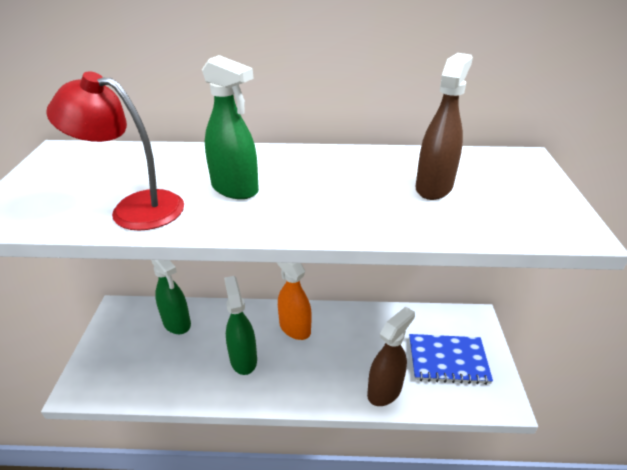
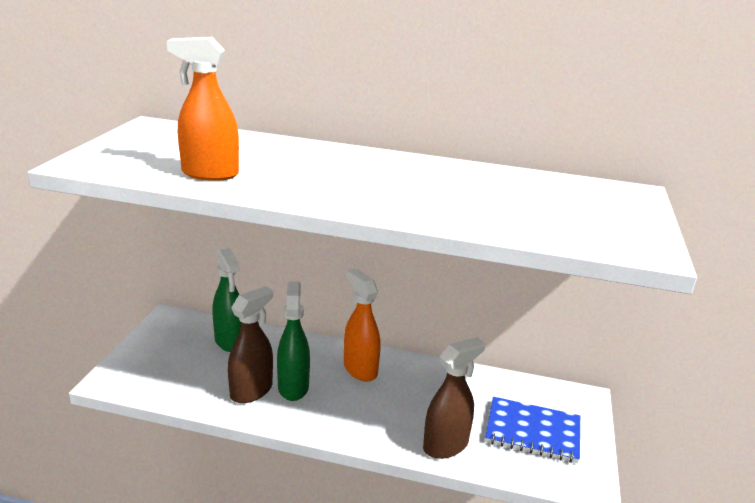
camera: 10 degrees right, 10 degrees down
(134, 208) = (209, 174): red lamp -> orange spray bottle
(235, 189) = (310, 174): green spray bottle -> none
(434, 187) = (516, 200): brown spray bottle -> brown spray bottle (252, 391)

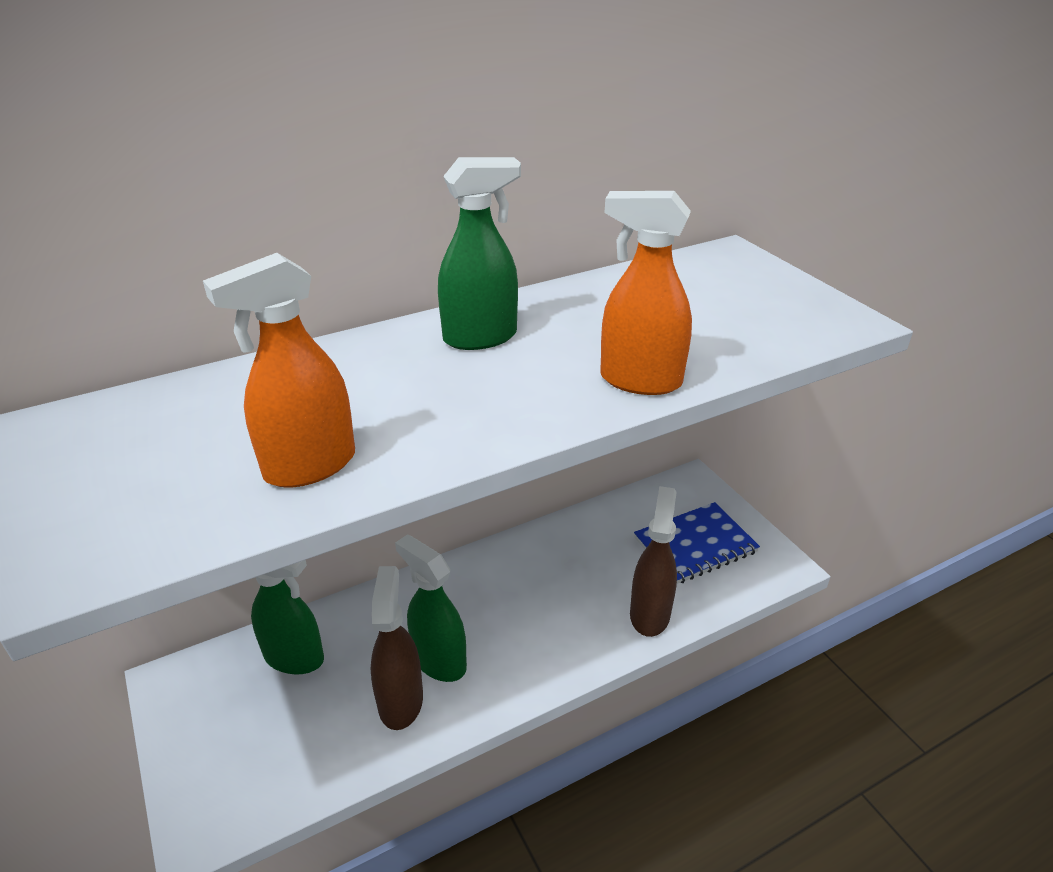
camera: 40 degrees left, 10 degrees up
(360, 369) = (480, 588): orange spray bottle -> orange spray bottle (639, 381)
(381, 166) = (480, 337): none -> green spray bottle

